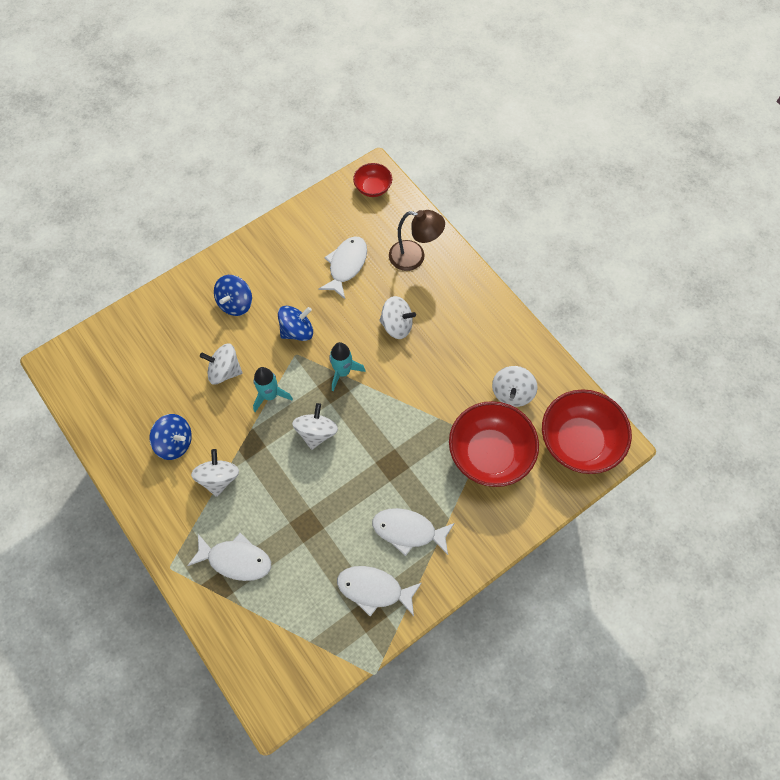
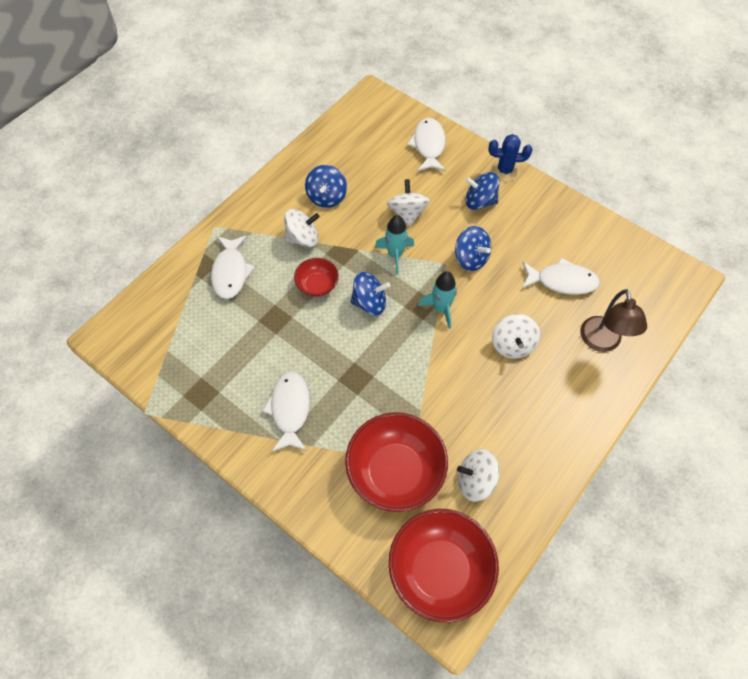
camera: 75 degrees right, 5 degrees down
(207, 270) = (505, 170): none -> blue cactus
(316, 432) = (369, 303): white spinning top -> blue spinning top
(373, 188) = (668, 282): red bowl -> red bowl (317, 285)
(374, 589) = (225, 392): white fish -> white fish (428, 145)

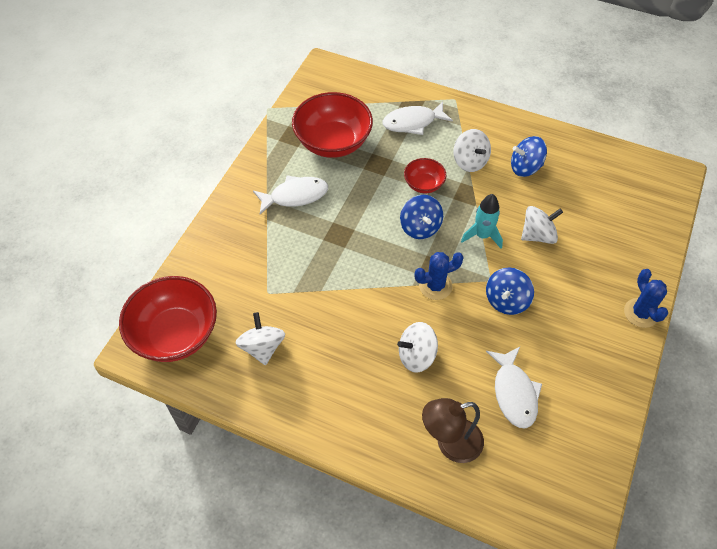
camera: 75 degrees right, 5 degrees down
(395, 472) = (257, 283): red bowl -> red bowl (333, 142)
(428, 145) = (636, 235): white fish -> none
(441, 309) = (435, 286): turquoise rocket -> blue cactus
(480, 201) = (584, 296): blue spinning top -> none

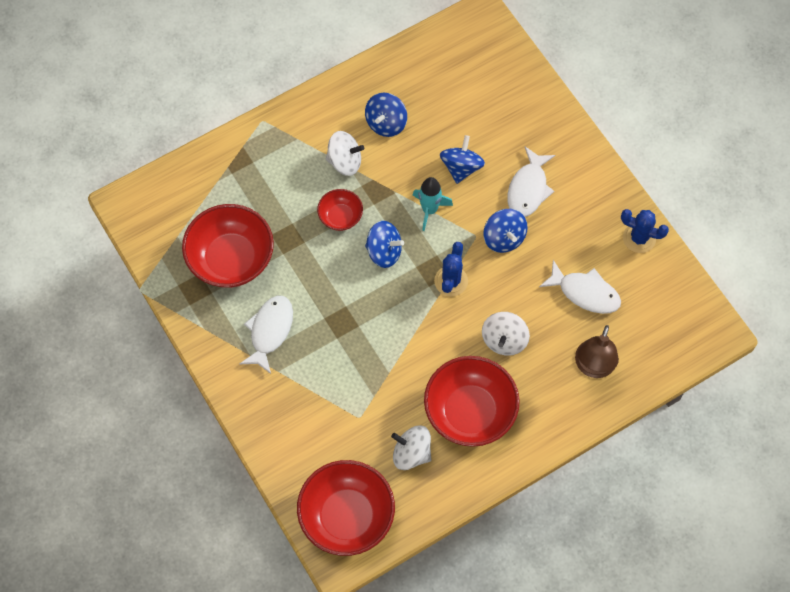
camera: 55 degrees left, 10 degrees up
(331, 369) = (470, 412): none -> red bowl
(412, 122) = (262, 176): white fish -> white fish (528, 189)
(538, 235) = (461, 168): white spinning top -> blue spinning top
(641, 313) = (585, 151): blue cactus -> blue cactus (639, 238)

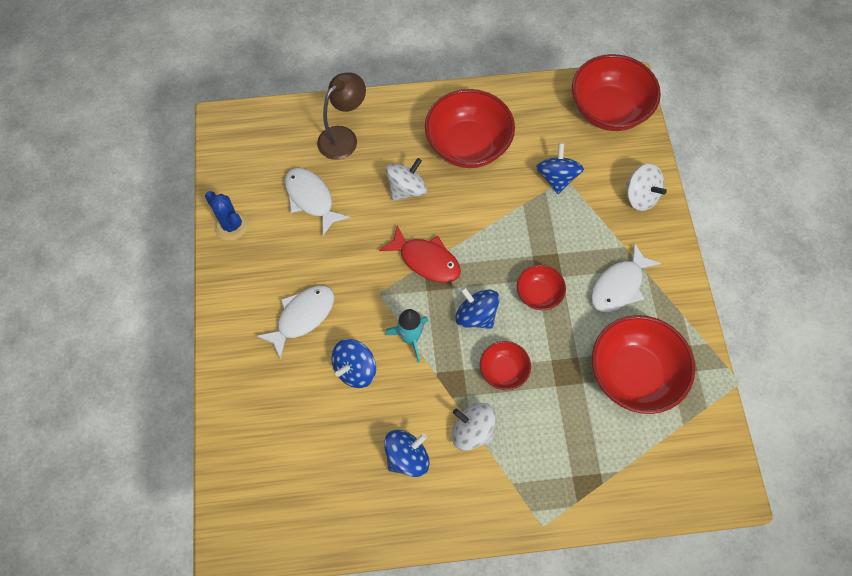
camera: 155 degrees left, 0 degrees up
(338, 293) = (538, 294): none -> red bowl
(411, 453) = (533, 134): white spinning top -> white spinning top (640, 196)
(451, 281) = (426, 260): blue cactus -> red fish
(504, 238) = (354, 279): blue spinning top -> blue spinning top (557, 178)

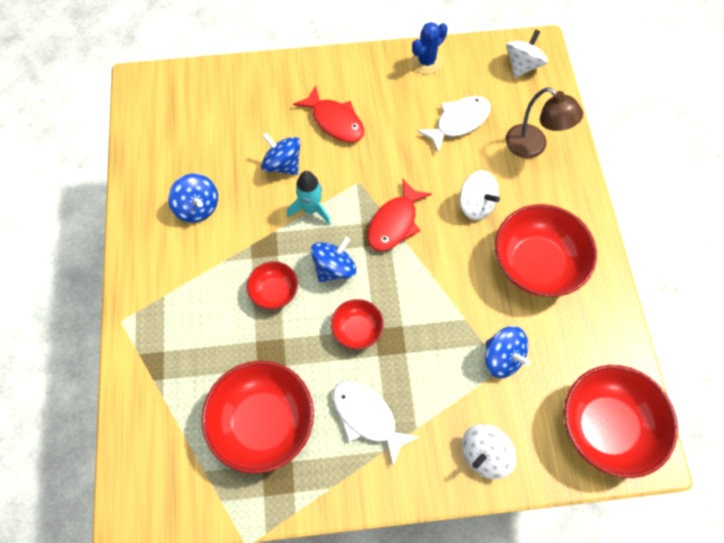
camera: 90 degrees right, 0 degrees up
(302, 317) = (335, 121): white fish -> red fish
(472, 431) = (216, 262): white spinning top -> white spinning top (522, 65)
(557, 178) = (502, 357): blue spinning top -> blue spinning top turned 45 degrees clockwise

